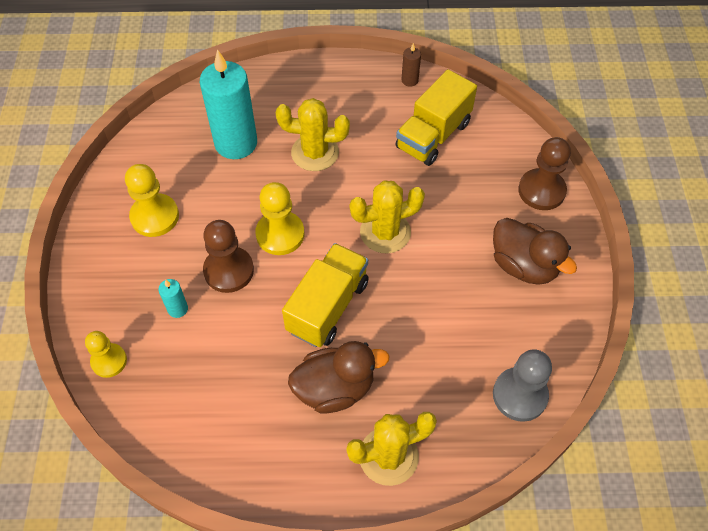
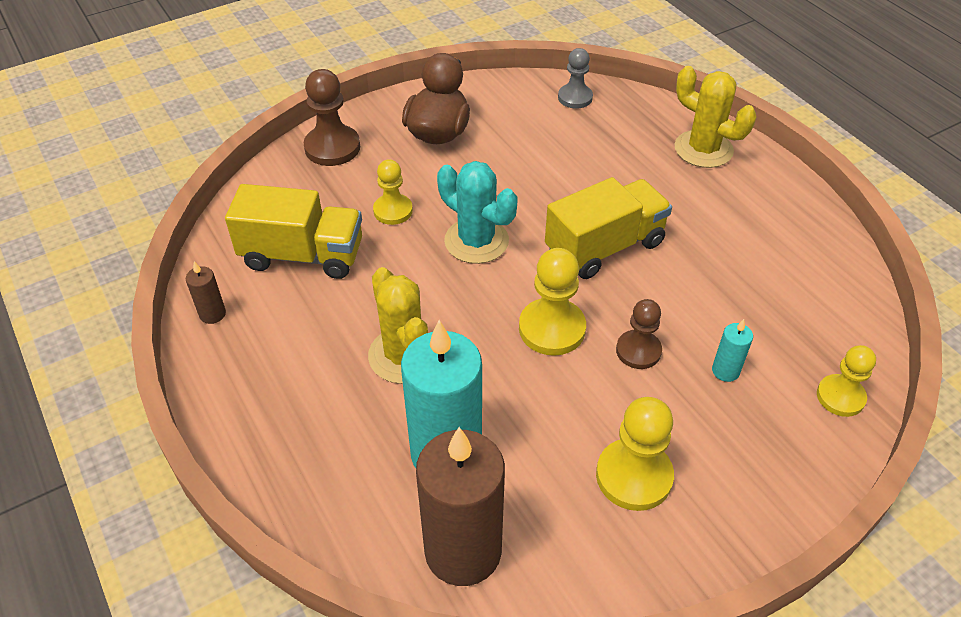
camera: 120 degrees left, 10 degrees down
(178, 126) = (463, 551): none -> brown candle
(229, 270) = (638, 351): brown pawn -> brown pawn, size x0.66
(327, 306) = (604, 247): yellow truck -> yellow truck turned 150 degrees clockwise
(335, 388) = (681, 205): brown duck -> none
(385, 232) = (476, 241): yellow cactus -> turquoise cactus
(447, 198) = (393, 211): none -> yellow pawn
(519, 395) = (575, 98): grey pawn -> grey pawn, size x0.66

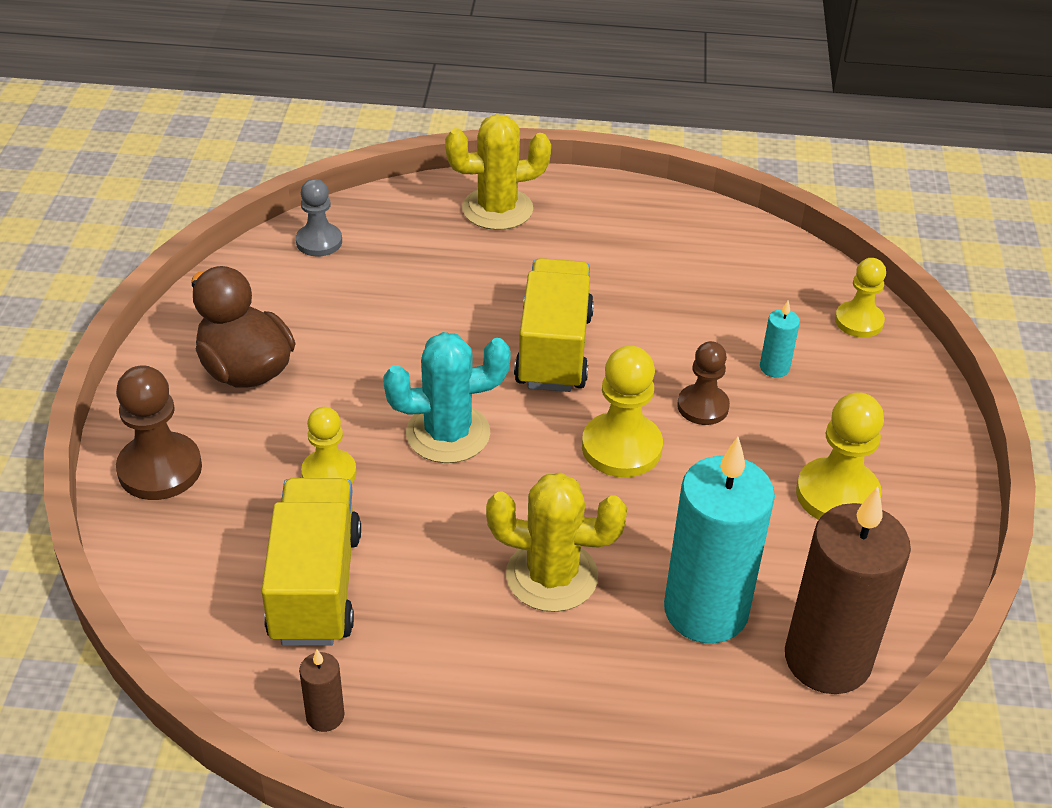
camera: 55 degrees left, 5 degrees down
(303, 255) = (315, 586): yellow truck -> yellow truck turned 45 degrees counterclockwise

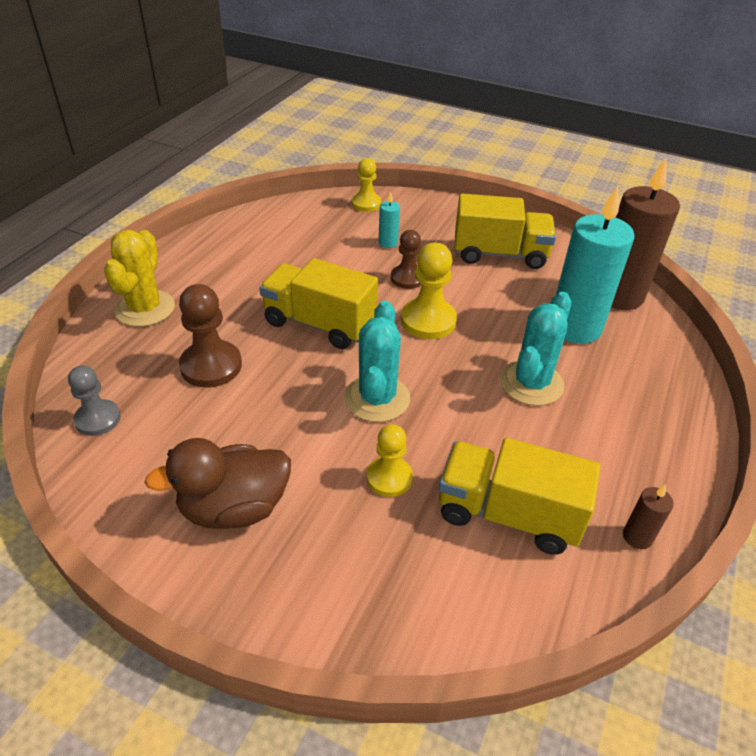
camera: 70 degrees left, 0 degrees up
(160, 469) = (332, 602): brown pawn -> brown pawn (211, 366)
(552, 576) = (531, 383): yellow cactus -> turquoise cactus
(837, 494) = (499, 254): yellow pawn -> yellow truck

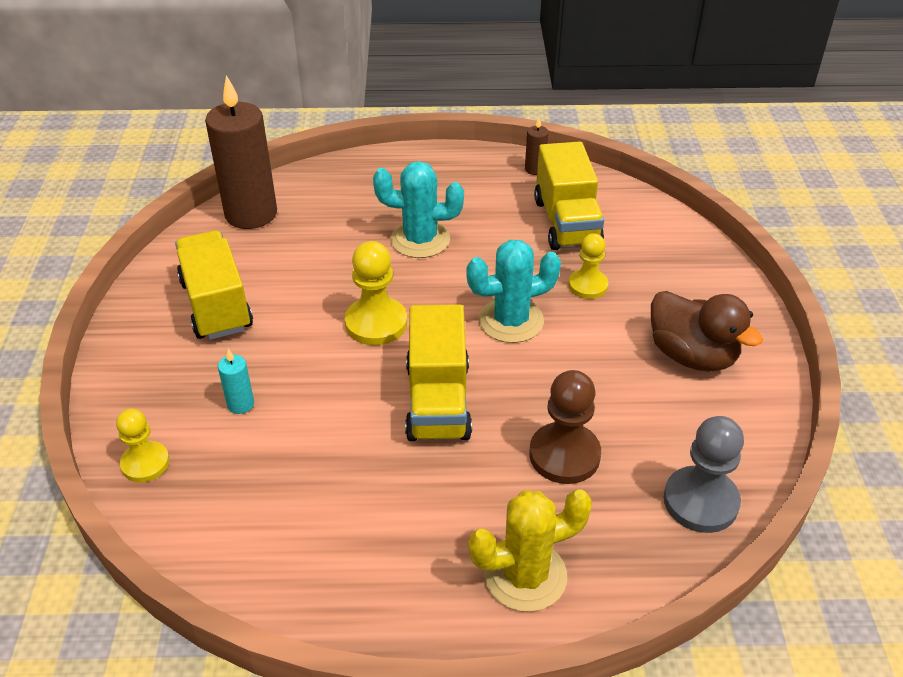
camera: 115 degrees left, 0 degrees up
(98, 419) = (700, 501): grey pawn -> grey pawn, size x1.52
(407, 278) = (309, 362): brown pawn -> none
(575, 327) = (322, 230): turquoise candle -> none

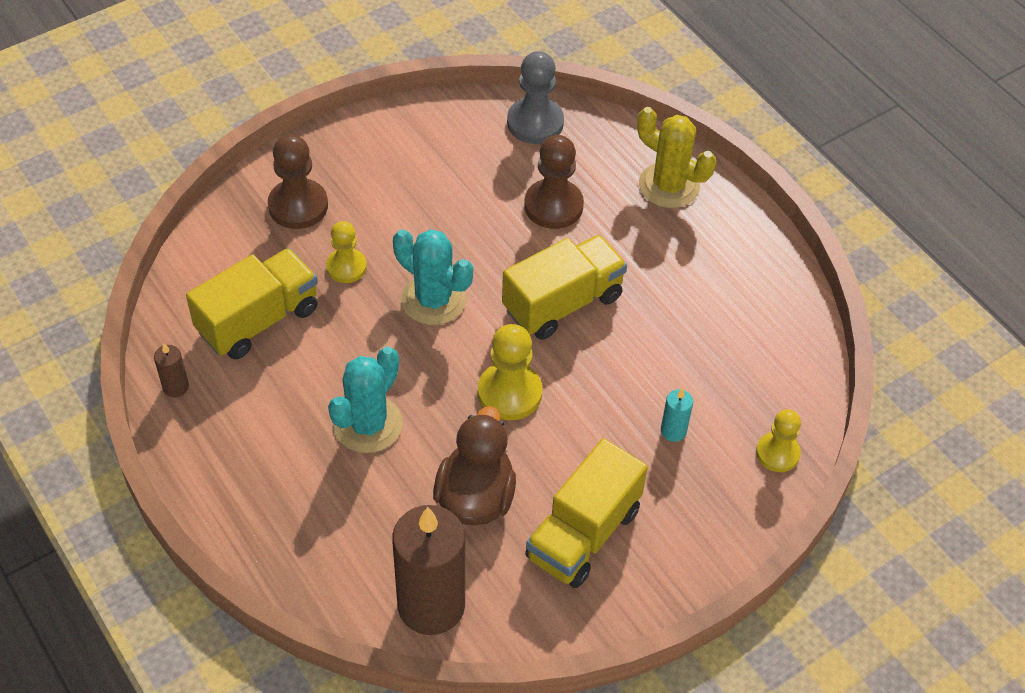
camera: 125 degrees left, 10 degrees up
(420, 240) = (368, 424): turquoise cactus -> turquoise cactus turned 60 degrees clockwise
(681, 284) = (298, 206): none -> brown pawn
(692, 355) = (388, 171): brown duck -> brown duck (475, 497)

